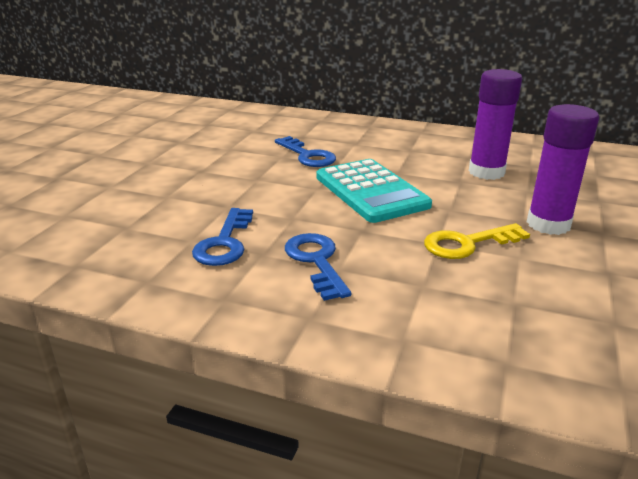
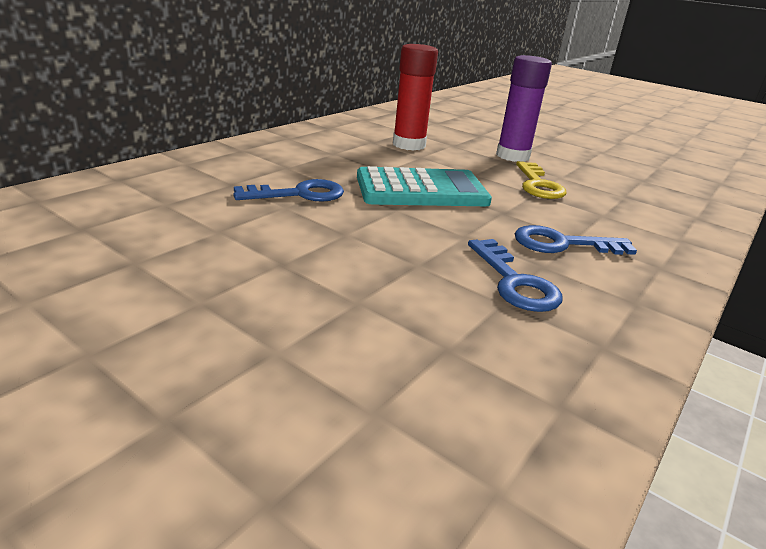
camera: 75 degrees left, 0 degrees up
(224, 242) = (514, 282): blue key -> blue key turned 45 degrees clockwise
(486, 172) = (409, 145): purple glue stick -> red glue stick

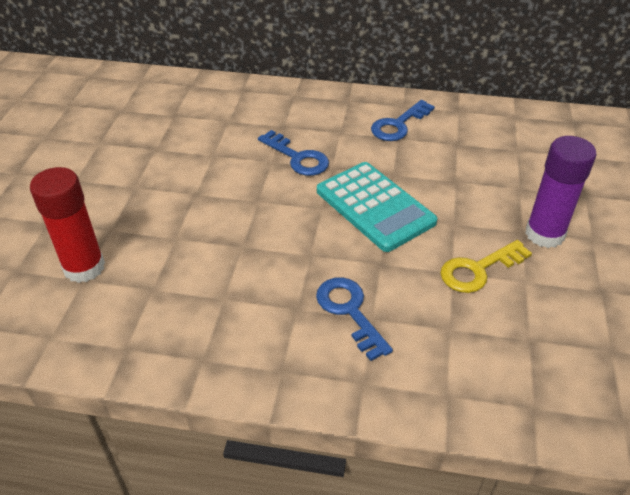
camera: 65 degrees right, 15 degrees up
(409, 145) = (478, 164): red glue stick -> red glue stick (84, 267)
(514, 282) = (257, 298): blue key -> blue key (398, 125)

